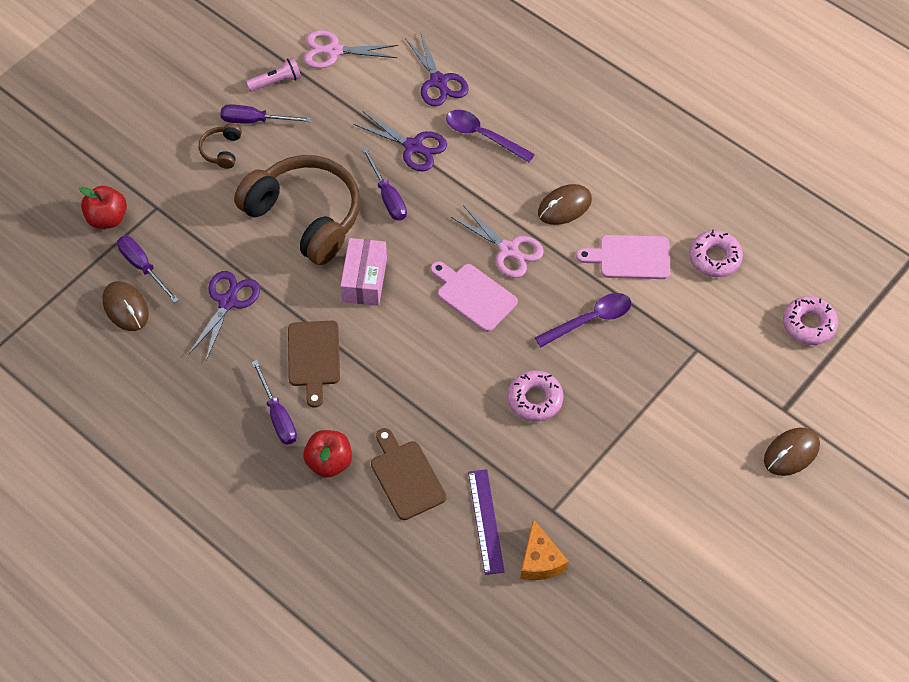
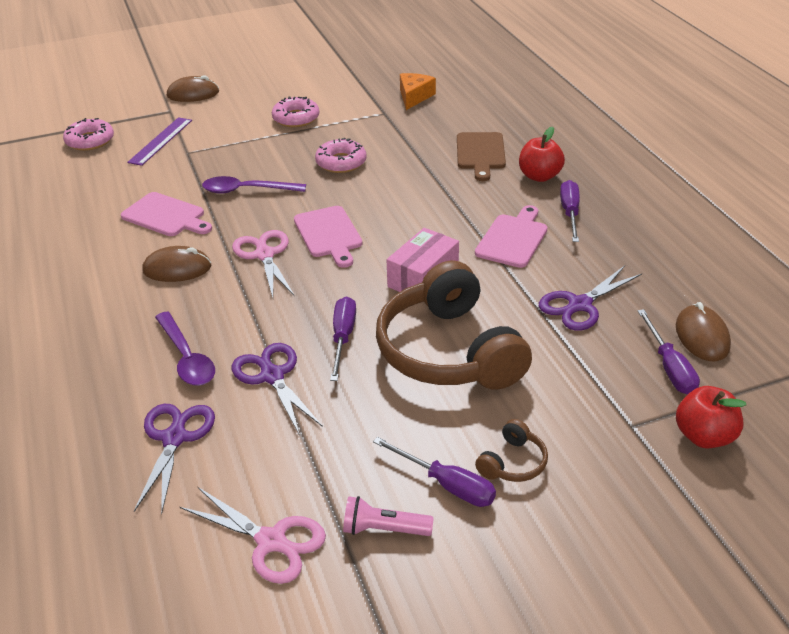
camera: 150 degrees left, 20 degrees down
(314, 357) = (513, 239): brown cutting board -> pink cutting board
(485, 521) = (437, 120): purple ruler -> purple ruler (161, 141)
(714, 258) = (100, 194): pink donut -> pink donut (296, 118)

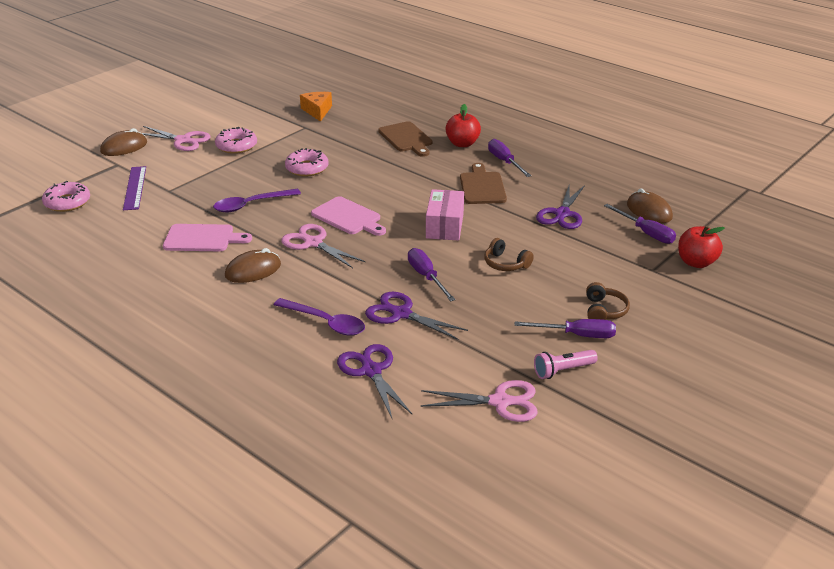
camera: 30 degrees left, 5 degrees down
(252, 99) = (183, 140): none -> pink scissors
(448, 351) = (505, 264): brown headphones -> brown headphones, size x0.41
(513, 239) = (482, 187): pink cutting board -> brown cutting board

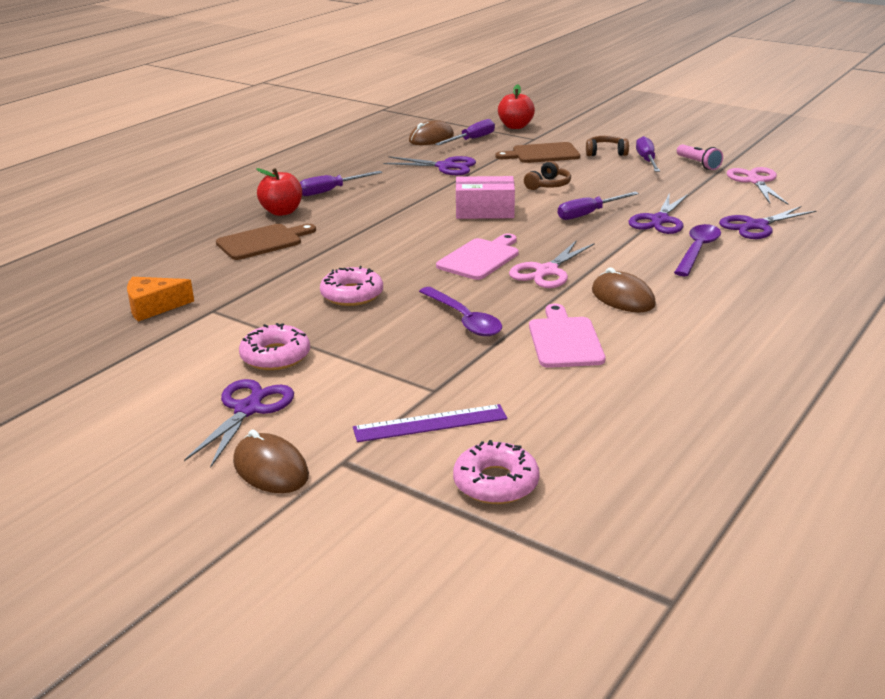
camera: 95 degrees left, 5 degrees down
(183, 140) = (248, 409): pink scissors -> purple scissors
(482, 187) = (392, 199): brown cutting board -> brown cutting board (542, 154)

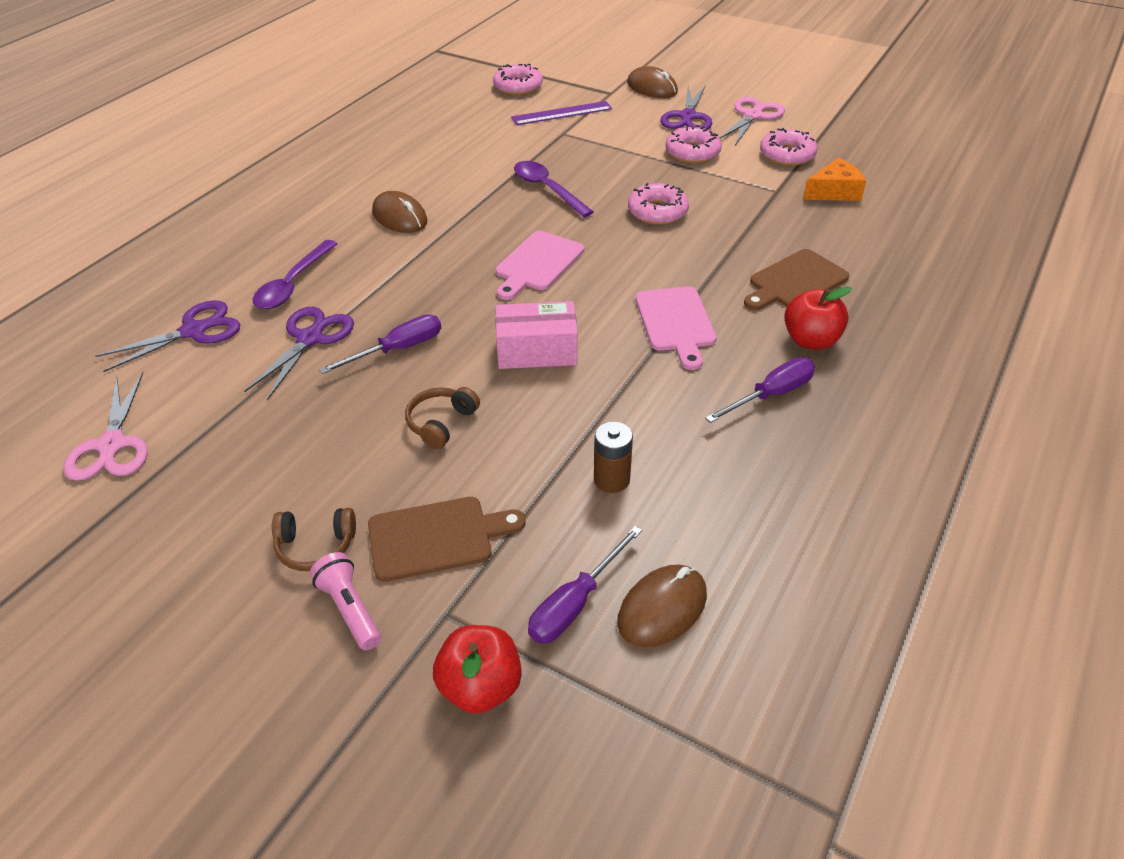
camera: 175 degrees right, 15 degrees up
(163, 349) = (787, 155): none -> pink donut
(445, 166) = (611, 479): purple scissors -> brown battery
(547, 271) = (467, 247): pink scissors -> pink scissors (753, 116)
(564, 340) = (462, 173): pink cutting board -> pink cutting board (676, 323)
(647, 160) = (251, 515): purple screwdriver -> none
(698, 164) = (167, 503): pink flashlight -> pink flashlight (350, 609)

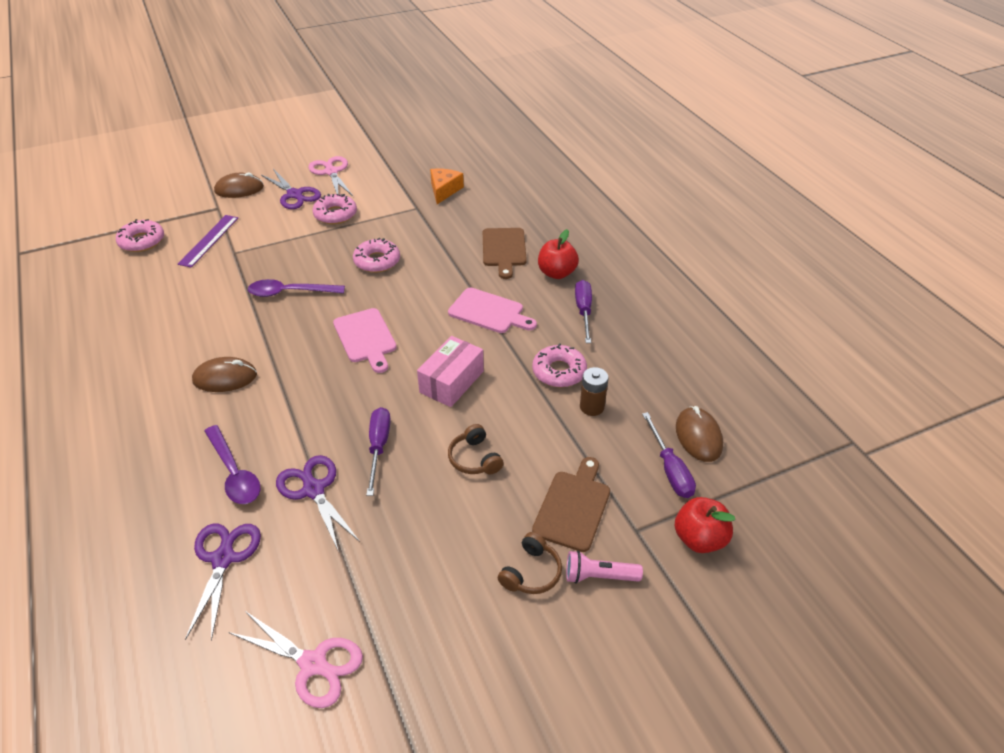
camera: 55 degrees left, 0 degrees up
(787, 155) = (388, 184): pink donut -> pink donut (559, 372)

